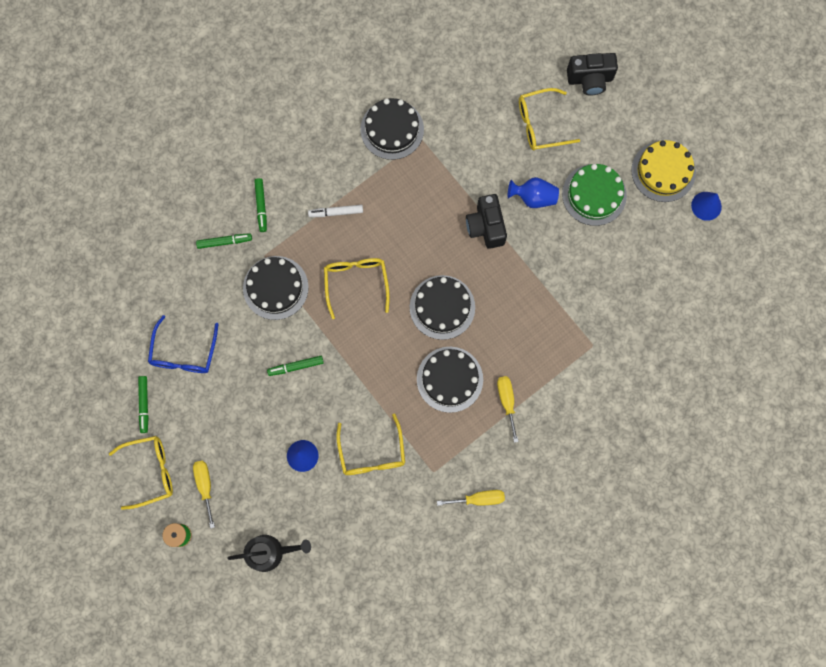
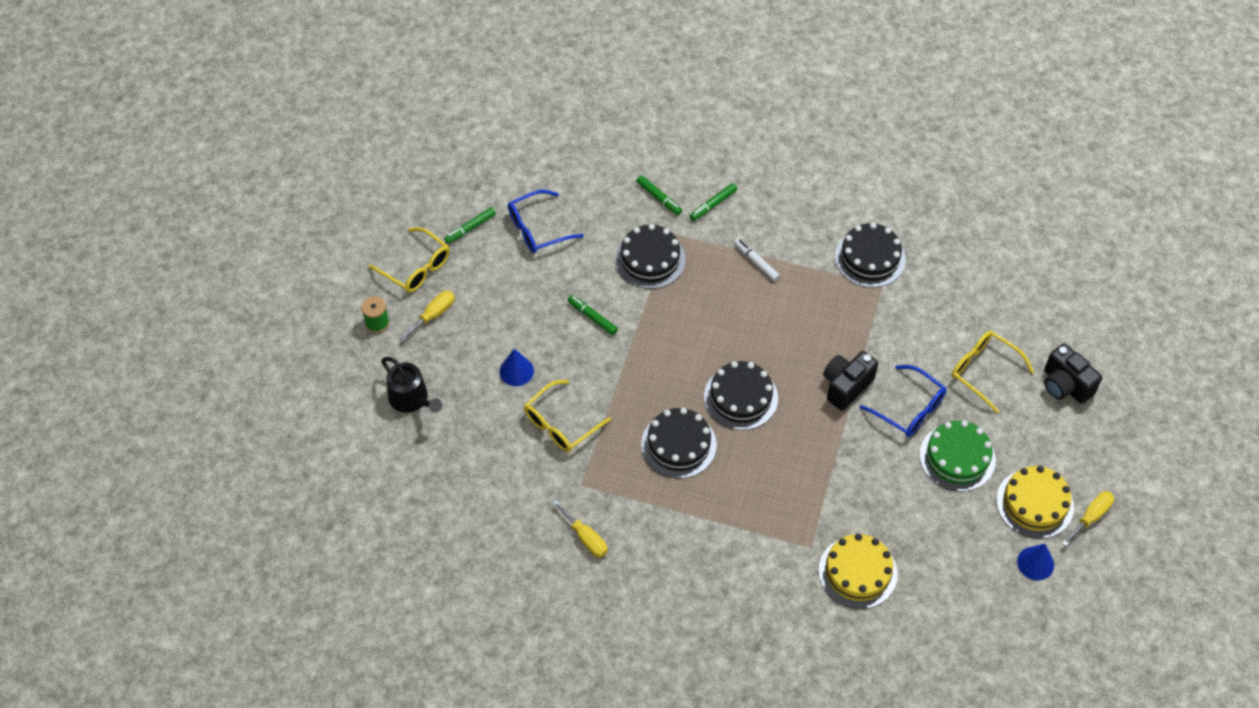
camera: 55 degrees right, 20 degrees down
(356, 283) = (705, 317): yellow glasses -> none
(506, 401) = (696, 505): yellow screwdriver -> yellow screwdriver (1091, 517)
(533, 197) = (908, 408): blue vase -> blue glasses
(634, 328) = (857, 572): none -> yellow cake

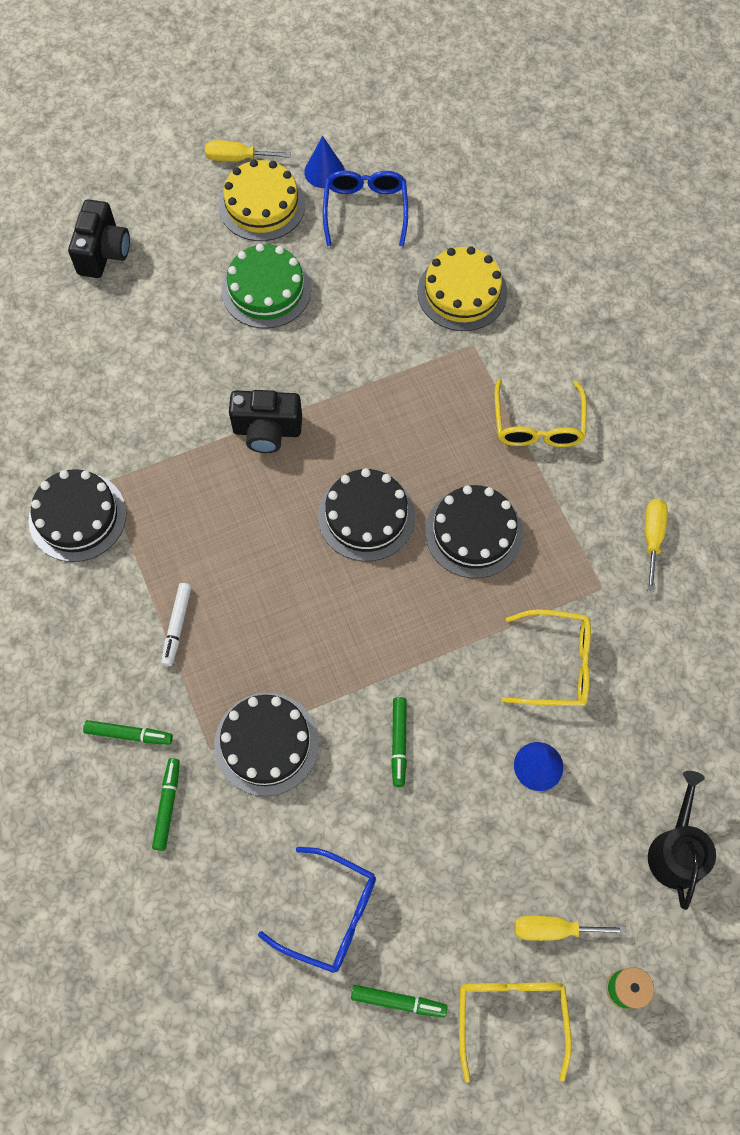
camera: 130 degrees left, 10 degrees up
(908, 408) = (245, 362): blue glasses -> blue glasses (365, 211)
(984, 371) = (144, 325): yellow glasses -> yellow glasses (538, 424)

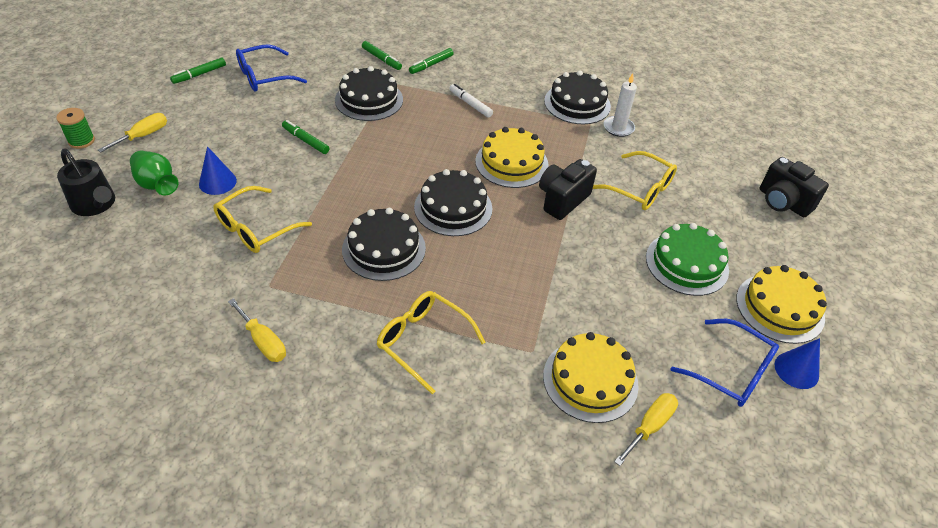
camera: 125 degrees right, 20 degrees down
(93, 449) = (618, 128): none -> white candle
(237, 158) = (845, 321): yellow screwdriver -> yellow screwdriver (649, 426)
(249, 511) = (511, 163): none -> yellow cake
(511, 1018) = (136, 100): yellow glasses -> yellow glasses (639, 189)
(598, 823) = (157, 184): none -> green vase

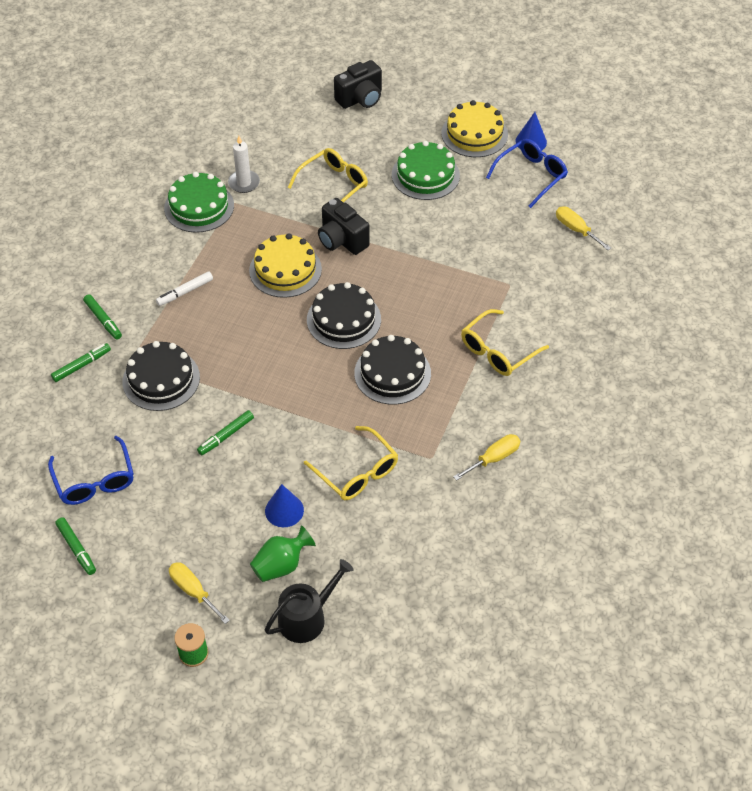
camera: 80 degrees left, 5 degrees up
(577, 103) = (199, 207): black cake -> green cake
(590, 380) = (537, 254): yellow cake -> none

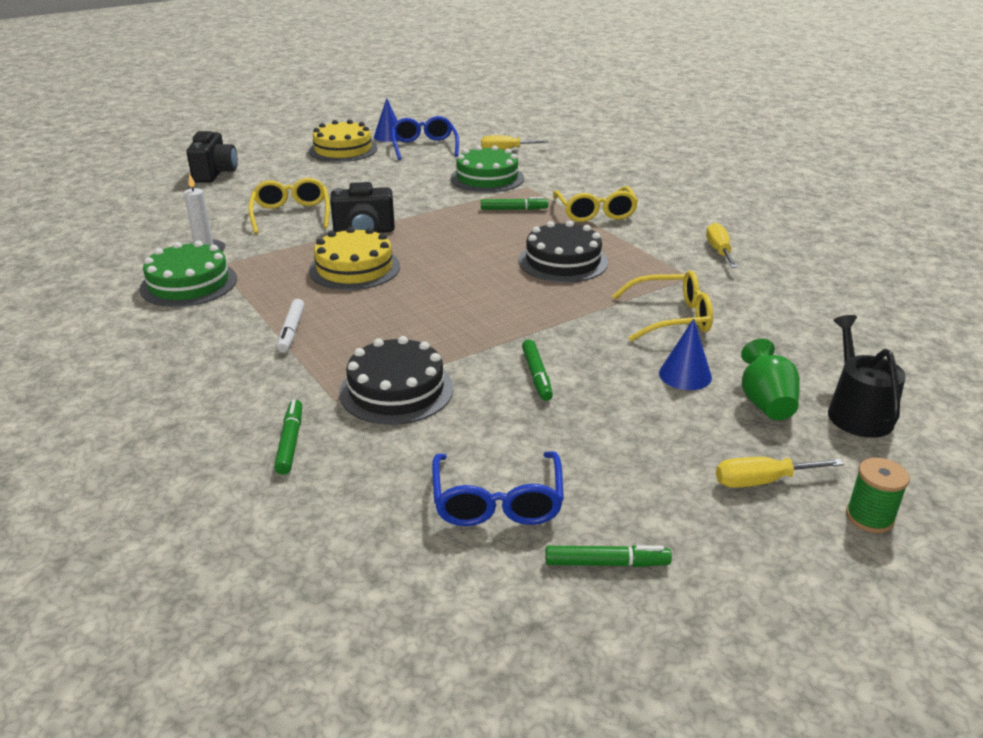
camera: 55 degrees left, 20 degrees down
(94, 479) = (497, 500): blue glasses -> blue glasses turned 75 degrees clockwise
(103, 320) = (242, 399): green marker -> green marker (513, 209)
(343, 319) = (463, 261): black cake -> none
(425, 175) = (352, 178): green cake -> green cake (487, 178)

